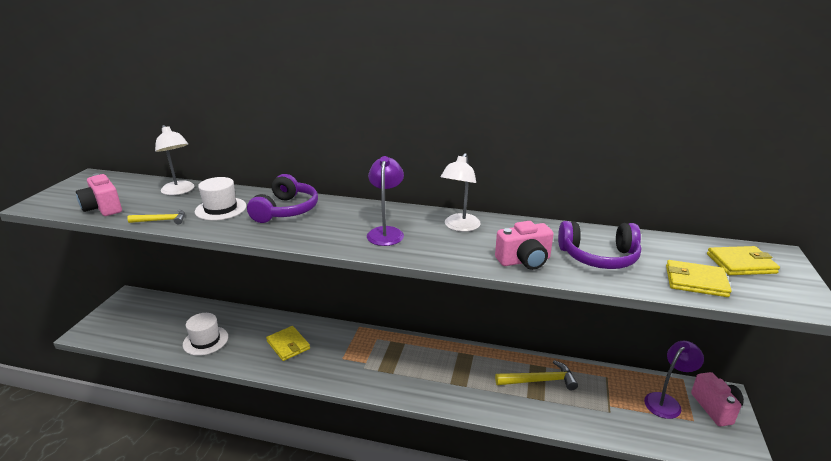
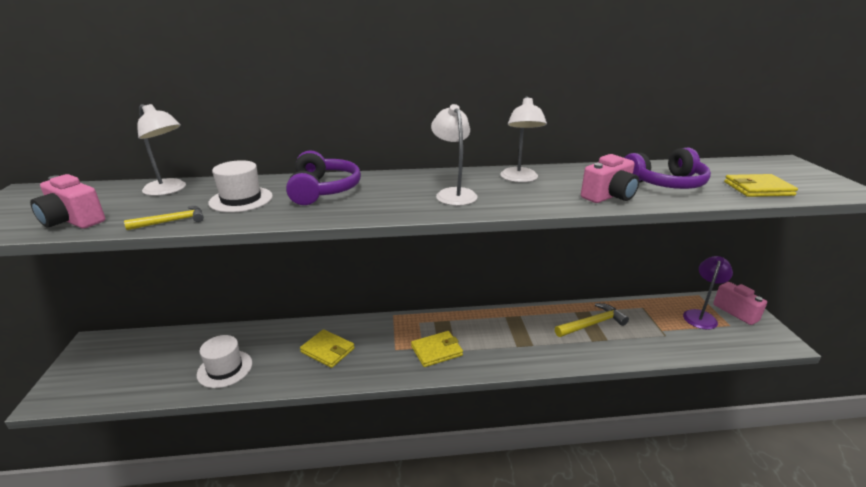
camera: 20 degrees left, 0 degrees up
(386, 232) = (453, 193): purple lamp -> white lamp
(741, 263) = (772, 171): yellow wallet -> yellow wallet (436, 351)

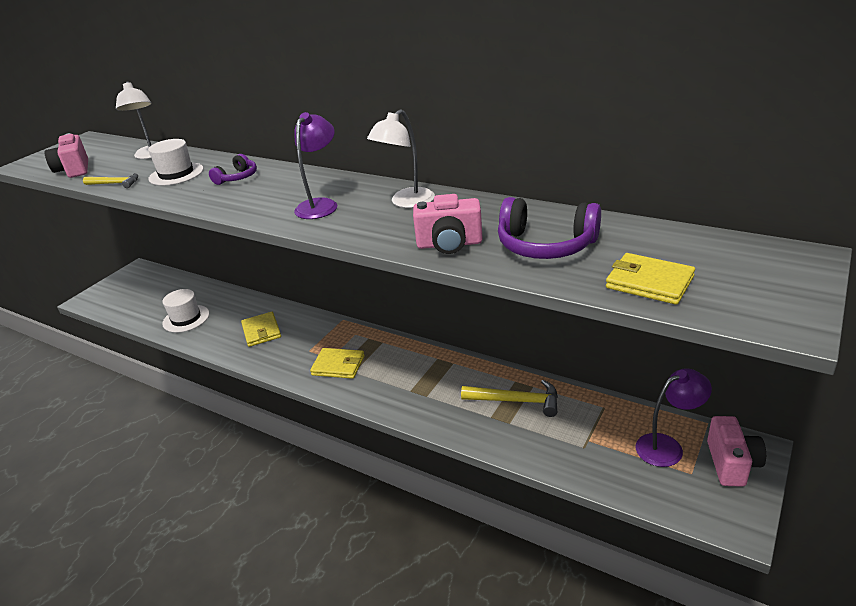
camera: 40 degrees right, 5 degrees up
(323, 190) = (237, 178): purple headphones -> purple headphones, size x0.58
(453, 193) = (320, 205): white lamp -> purple lamp

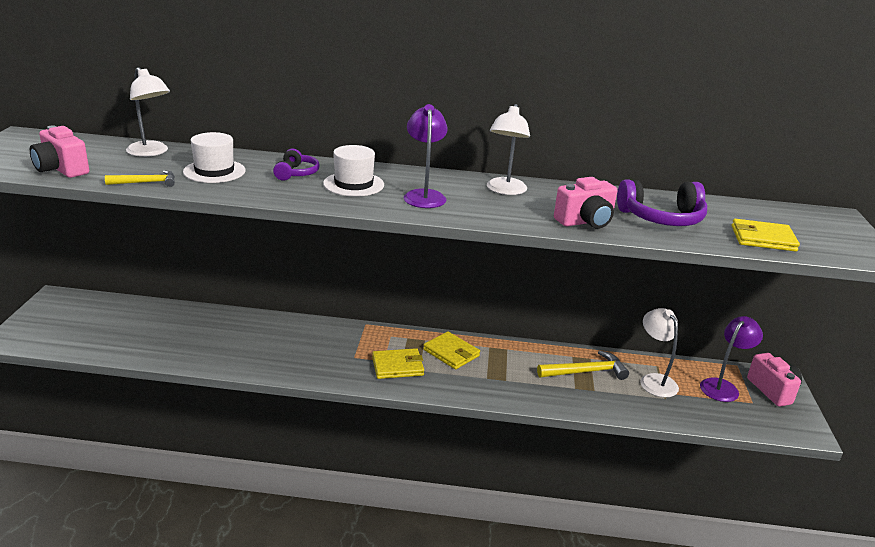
camera: 30 degrees left, 5 degrees down
(186, 318) = (177, 343): white hat -> white hat (353, 184)
(261, 331) = (284, 345): yellow wallet -> yellow wallet (451, 353)
(587, 424) = (654, 380): none -> white lamp

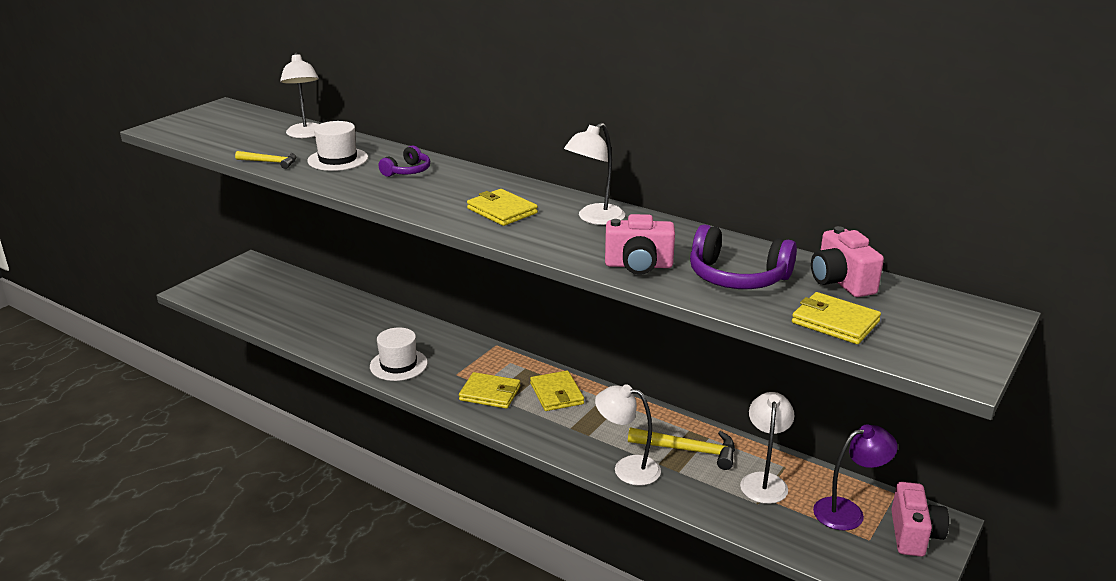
camera: 30 degrees right, 0 degrees up
(61, 169) = (219, 141): pink camera -> pink camera (841, 282)
(353, 184) = (447, 189): white hat -> white hat (398, 364)
(424, 195) = (502, 211): purple lamp -> yellow wallet
(557, 398) = (627, 468): none -> white lamp

